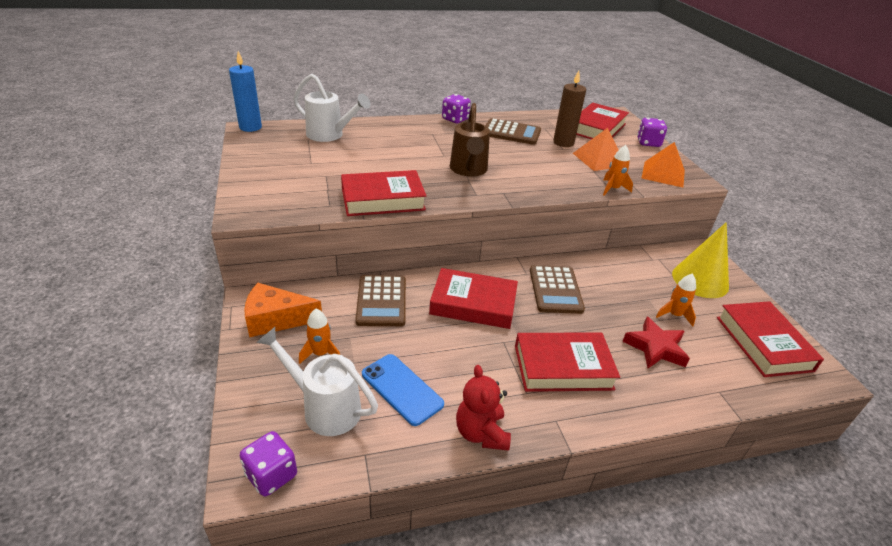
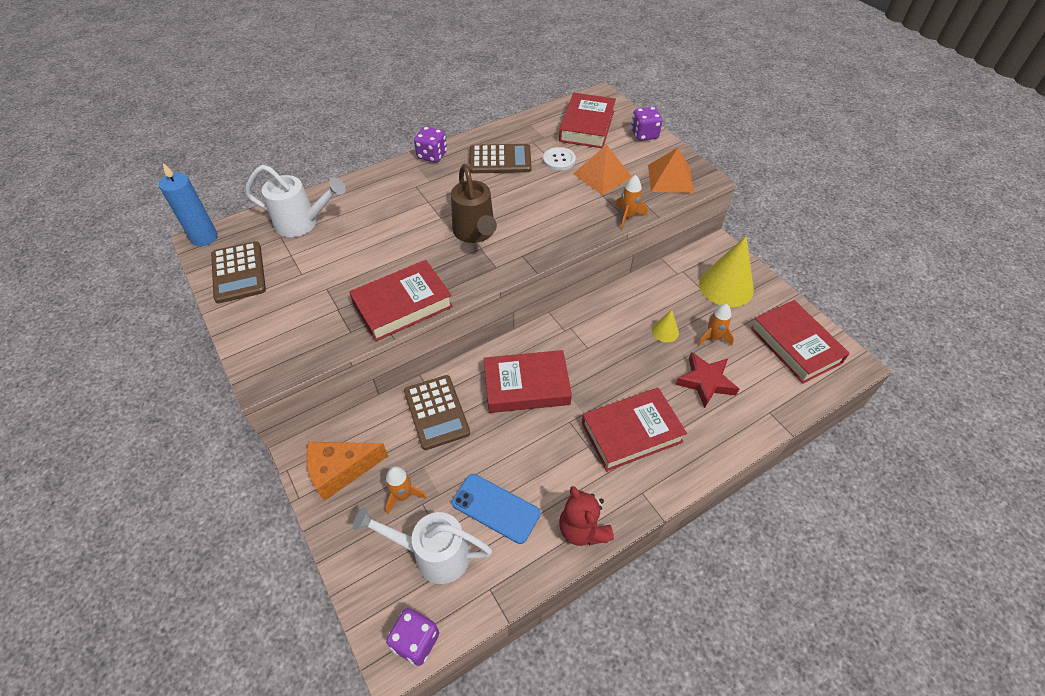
camera: 15 degrees left, 15 degrees up
(555, 290) = (598, 342): brown calculator -> brown calculator (238, 272)
(563, 143) = (559, 160): brown candle -> white button
(625, 298) = (665, 331): none -> yellow cone

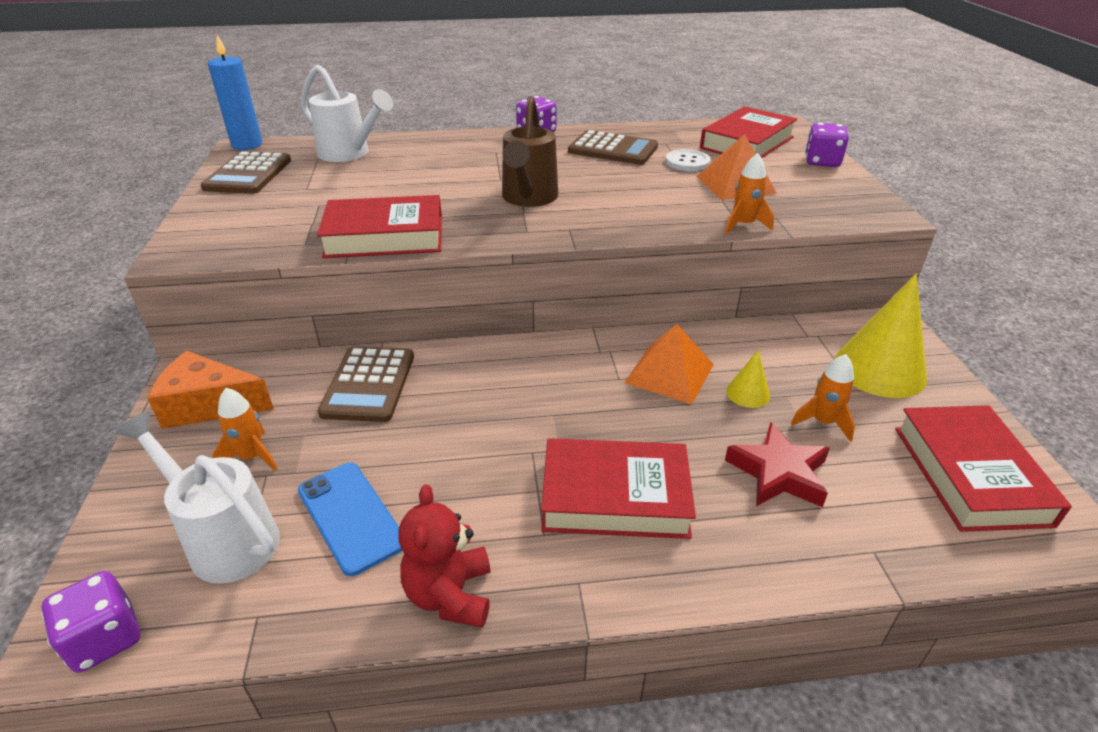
camera: 25 degrees right, 15 degrees down
(526, 386) = (504, 393): red book -> none
(670, 178) = (833, 204): orange pyramid -> orange pyramid (669, 373)

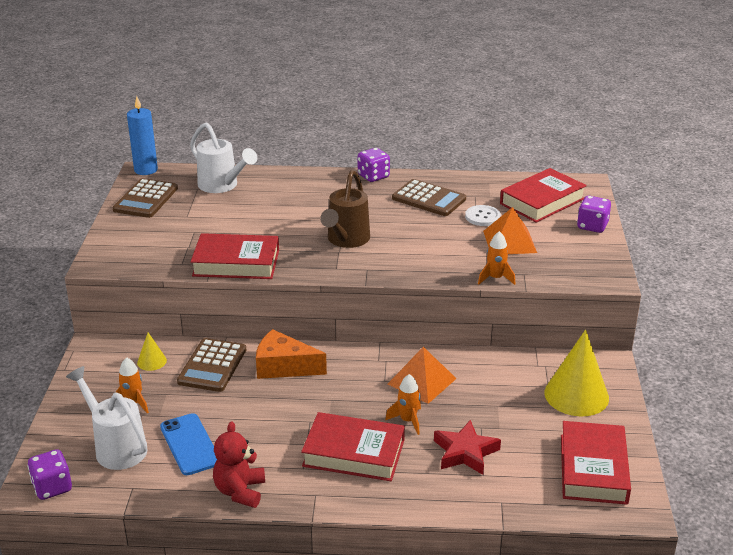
camera: 10 degrees right, 5 degrees down
(209, 405) = (107, 368): orange cheese -> orange cheese (284, 367)
(748, 393) = (471, 401): yellow cone -> yellow cone (152, 361)
(823, 422) = (513, 425): orange rocket -> orange rocket (408, 420)

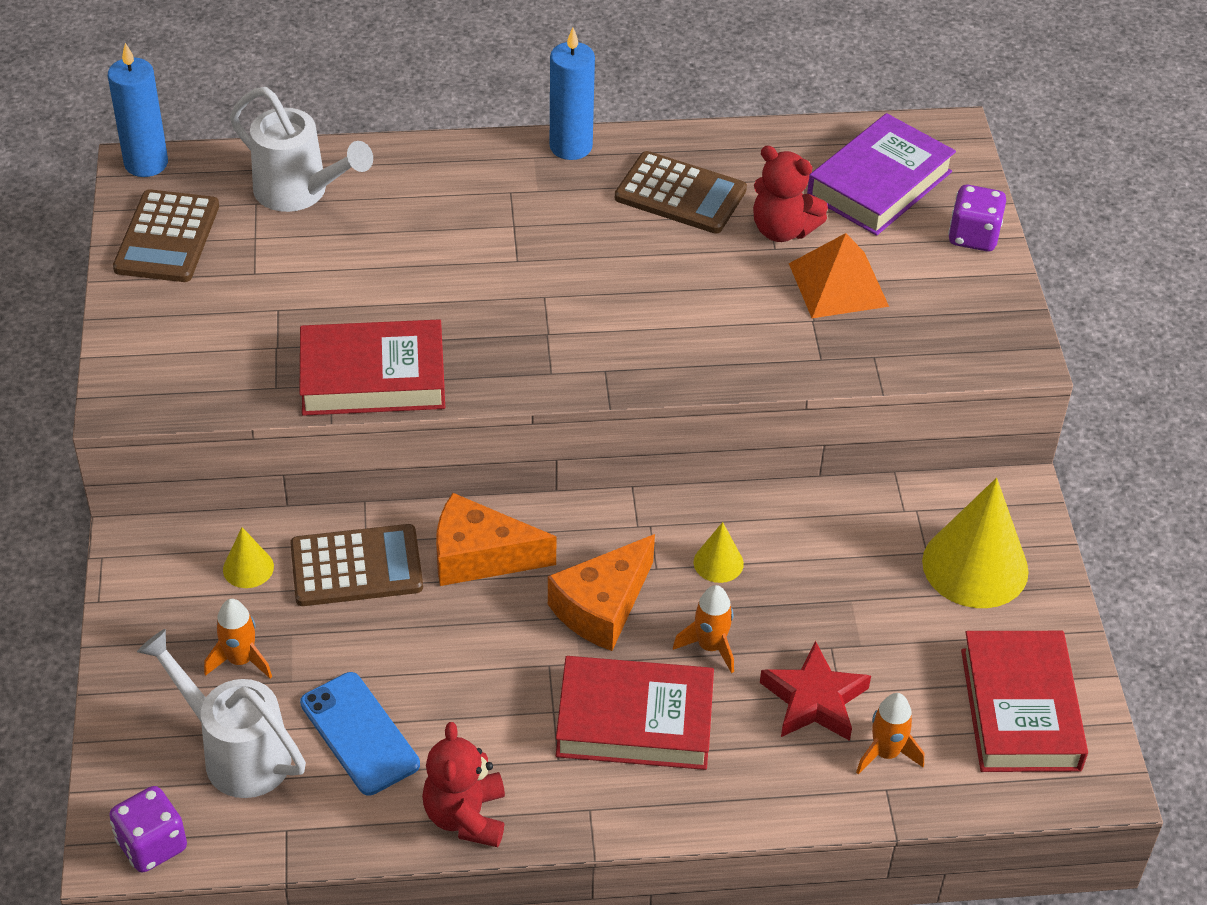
camera: 10 degrees left, 15 degrees up
(212, 366) = (356, 567): brown calculator -> brown calculator turned 105 degrees counterclockwise
(346, 240) = (555, 306): brown watering can -> none
(348, 396) = (602, 607): none -> orange cheese
(373, 176) = (571, 146): purple dice -> blue candle
(421, 381) = (718, 563): orange pyramid -> yellow cone
(482, 217) = (782, 230): white button -> red teddy bear
(495, 278) = (828, 371): orange rocket -> orange rocket (886, 753)
(542, 201) = (879, 184): red book -> purple book

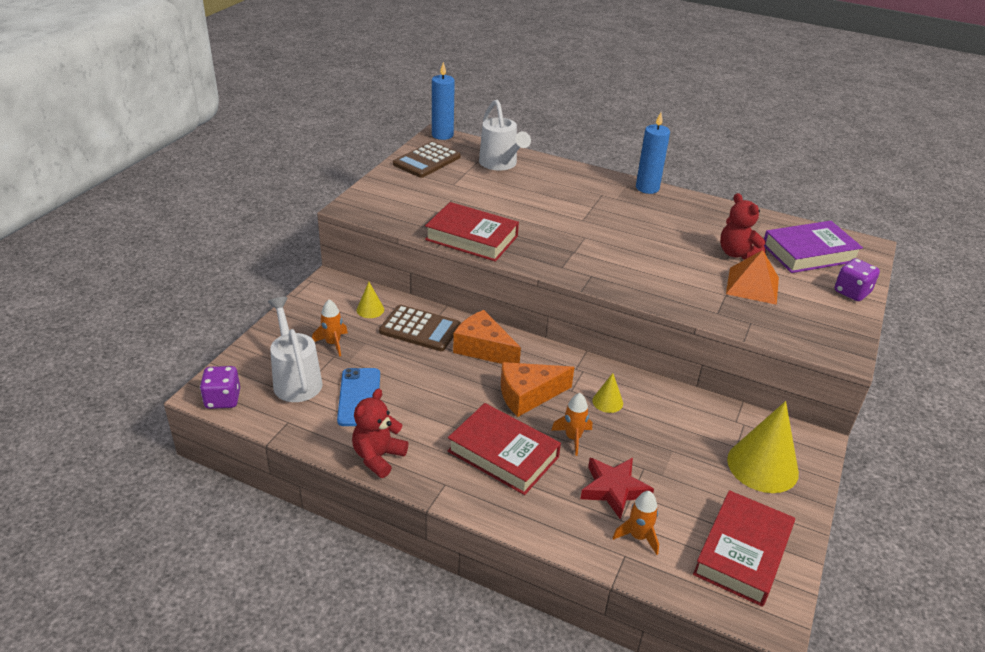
camera: 30 degrees right, 10 degrees down
(680, 194) = (690, 222): brown calculator -> none

